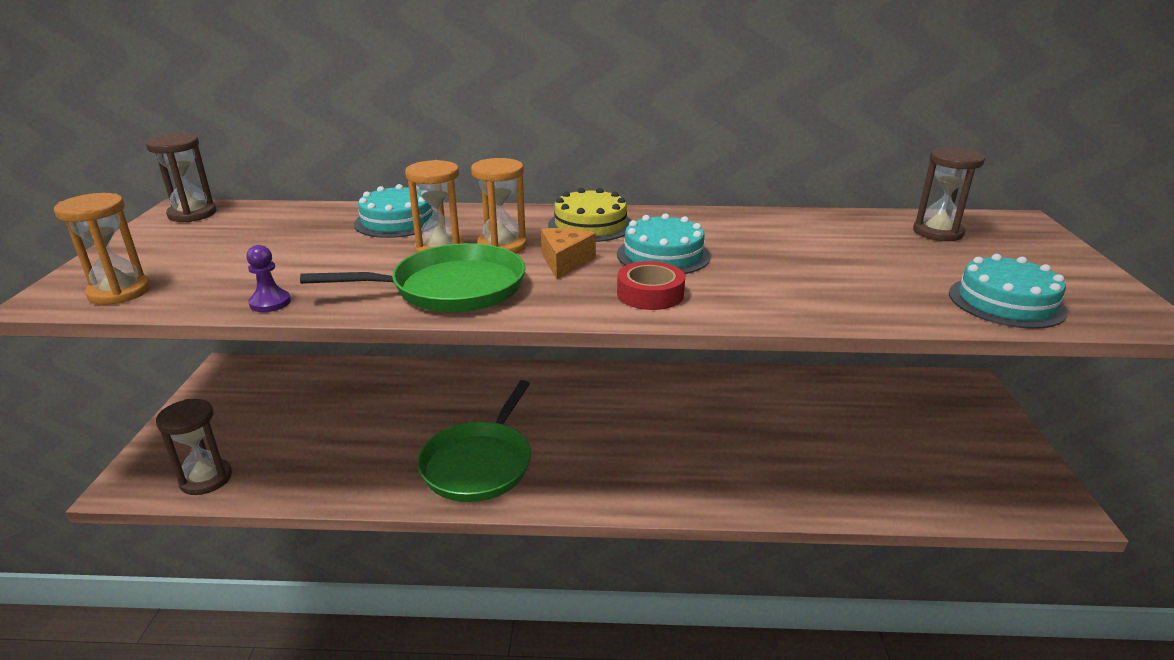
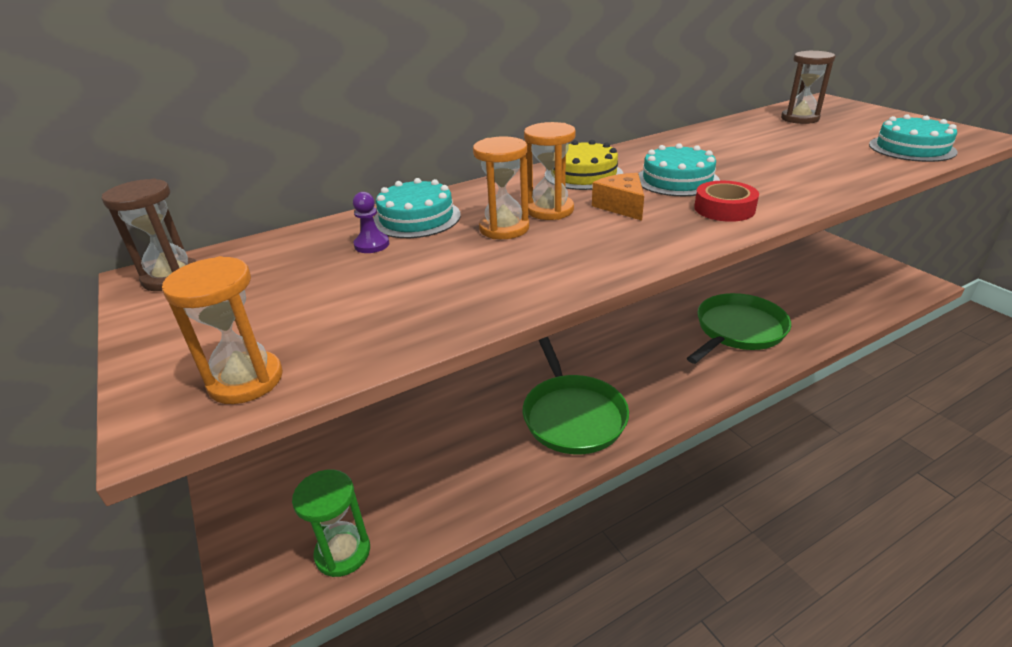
camera: 30 degrees left, 5 degrees up
(206, 479) = (343, 552): brown hourglass -> green hourglass
(270, 303) = (441, 325): purple pawn -> purple pawn (372, 245)
(452, 288) = (578, 254): green pan -> green pan (738, 330)

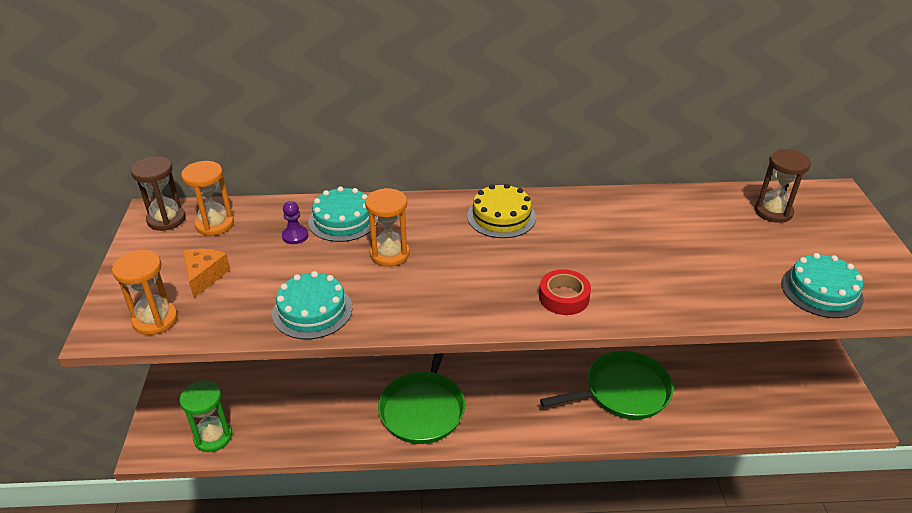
camera: 25 degrees right, 5 degrees up
(550, 210) = (437, 247): orange hourglass -> orange hourglass (214, 224)
(621, 206) = (492, 264): orange cheese -> orange cheese (204, 276)
(677, 180) = (566, 251): turquoise cake -> turquoise cake (312, 310)

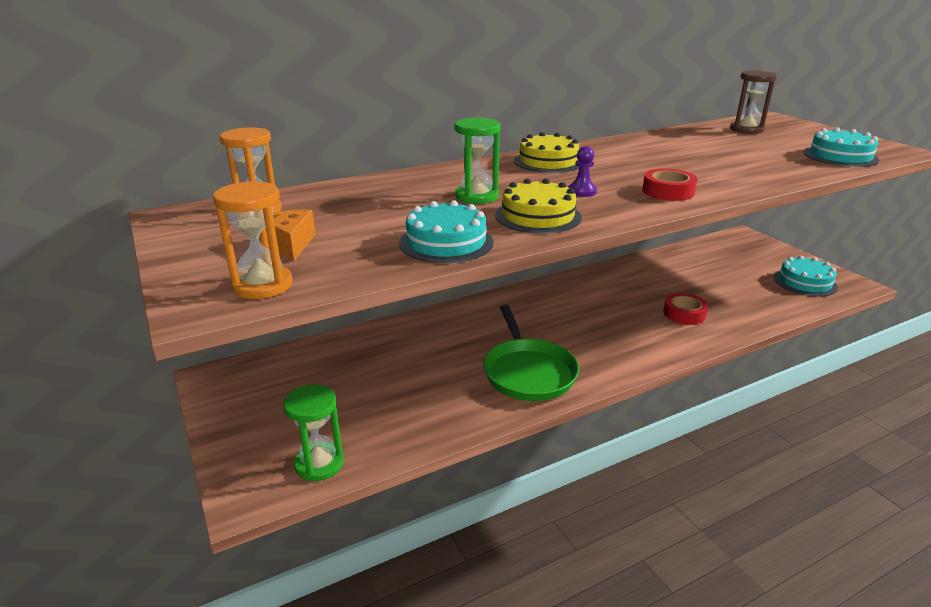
camera: 25 degrees left, 10 degrees down
(166, 219) = (192, 217): brown hourglass -> none
(295, 236) = (362, 202): purple pawn -> purple pawn (581, 191)
(343, 220) = (401, 186): turquoise cake -> turquoise cake (805, 282)
(389, 254) = (476, 196): orange hourglass -> green hourglass
(413, 298) = (538, 216): none -> yellow cake
(623, 391) = (684, 314): green pan -> red tape

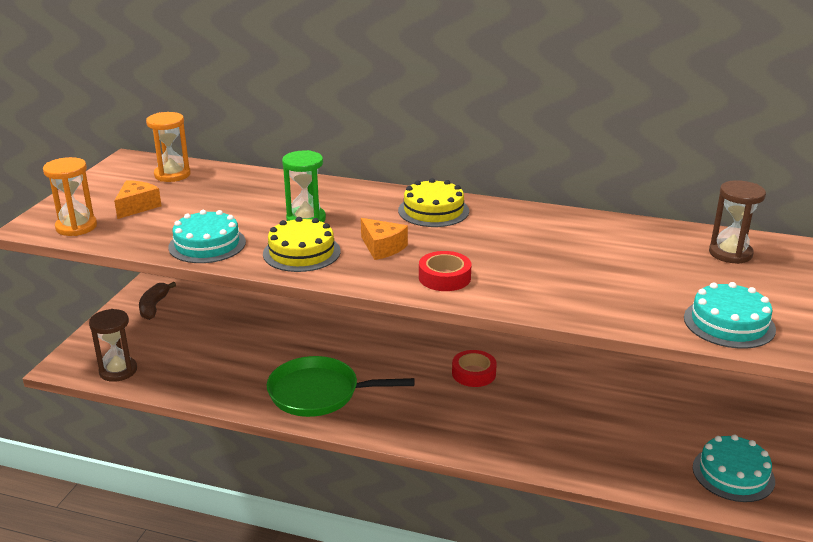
camera: 45 degrees right, 0 degrees up
(249, 390) = (154, 307): none -> brown banana
(319, 464) = (118, 371): green hourglass -> brown hourglass
(528, 372) = (318, 393): green pan -> green pan turned 60 degrees clockwise
(581, 191) = (382, 247): purple pawn -> orange cheese
(684, 314) = (531, 426): red tape -> red tape (473, 373)

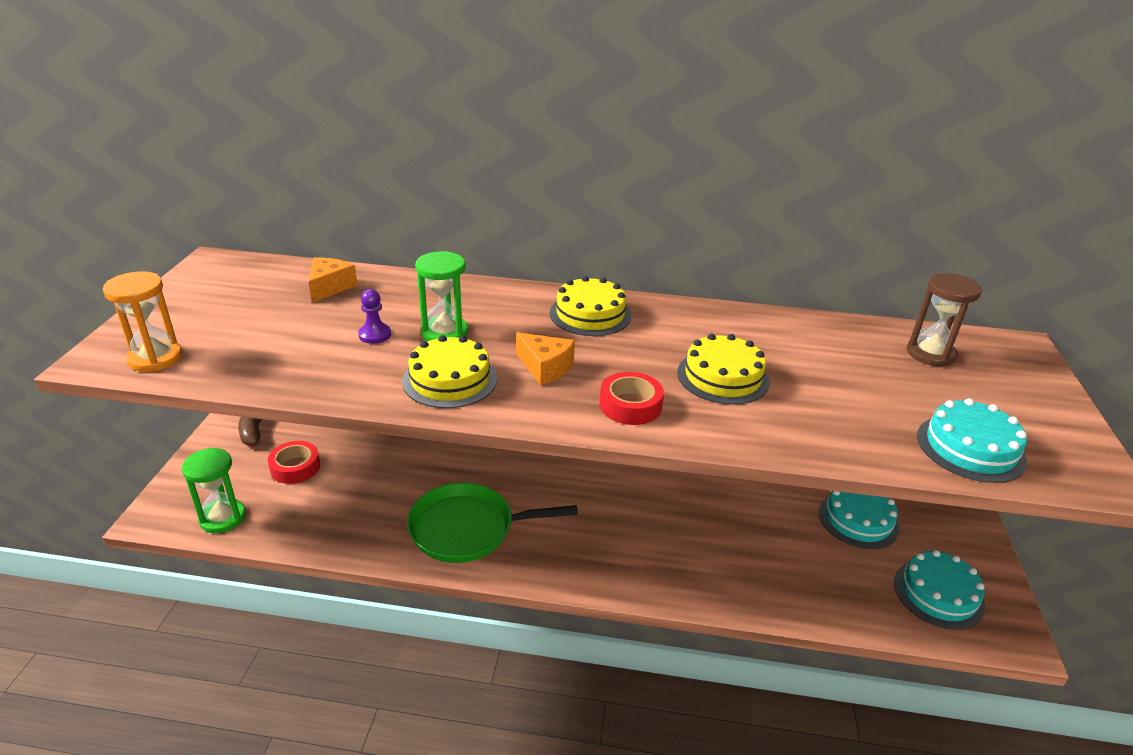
camera: 10 degrees left, 5 degrees up
(118, 371) = (222, 518): brown hourglass -> green hourglass
(137, 207) = (231, 325): orange cheese -> orange cheese (330, 287)
(172, 175) = (269, 279): orange hourglass -> none
(207, 244) = (329, 375): turquoise cake -> turquoise cake (858, 520)
(249, 218) = (375, 335): none -> purple pawn
(473, 373) = (634, 489): red tape -> red tape (295, 467)
(532, 261) = (723, 377): none -> yellow cake

